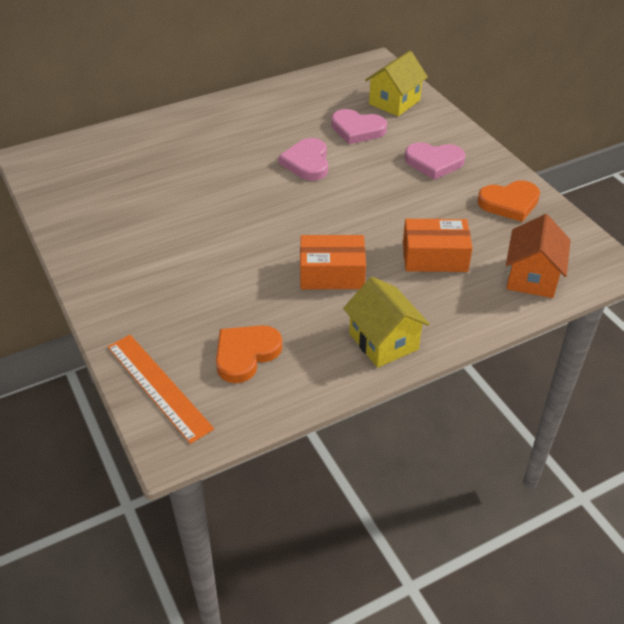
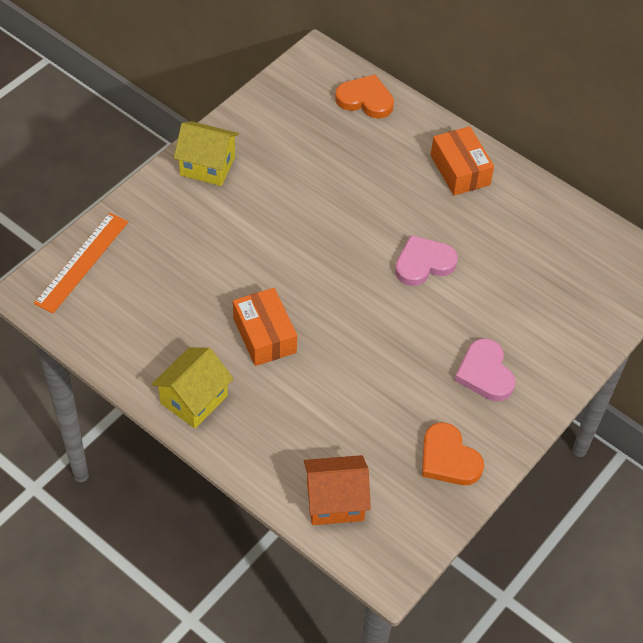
camera: 65 degrees right, 10 degrees up
(246, 354) = (138, 306): orange heart -> orange heart (365, 100)
(357, 129) = (507, 288): pink heart -> none
(394, 102) = (582, 307): yellow house -> yellow house (207, 166)
(434, 257) = (327, 411): orange box -> orange box (460, 170)

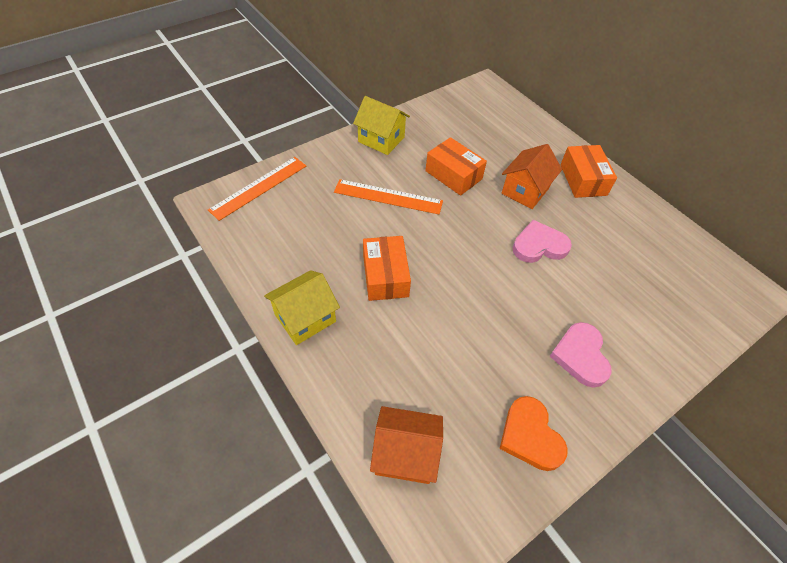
camera: 15 degrees right, 0 degrees up
(239, 240) = (388, 196): none -> orange ruler
(308, 196) = (453, 175): none -> orange box
(365, 100) = (515, 118): orange heart -> none
(396, 199) = (525, 191): none -> orange house

